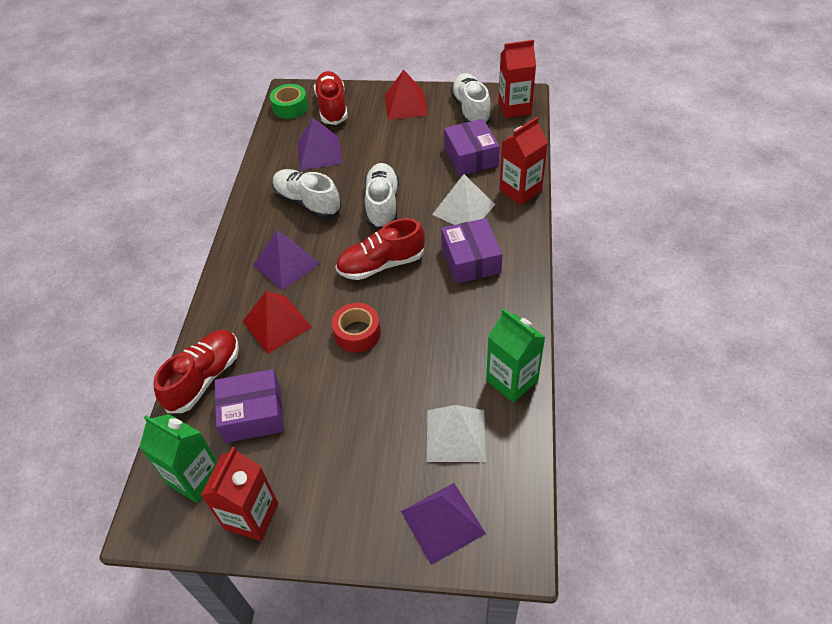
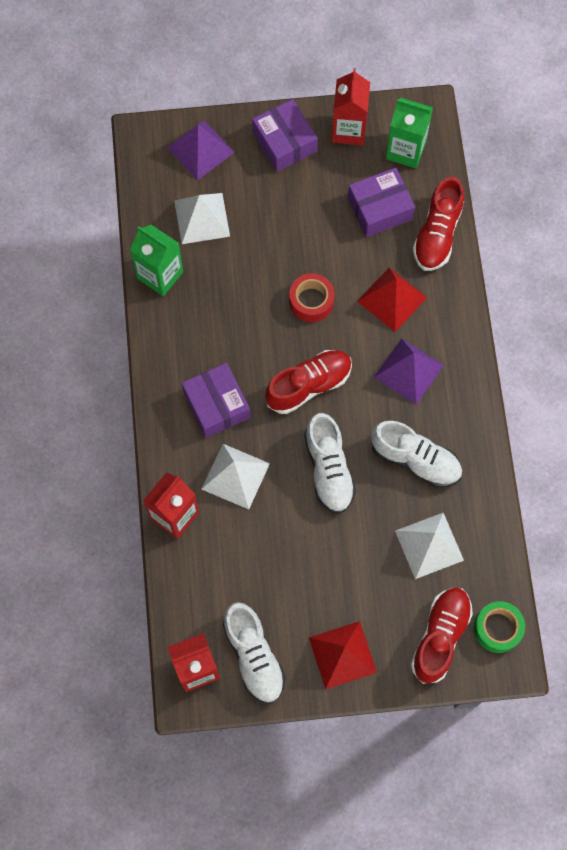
camera: 165 degrees right, 20 degrees up
(319, 153) = (429, 545): purple pyramid -> white pyramid
(332, 107) = (440, 636): red shoe -> red shoe turned 135 degrees counterclockwise
(471, 157) = (240, 564): purple box -> purple box (284, 142)

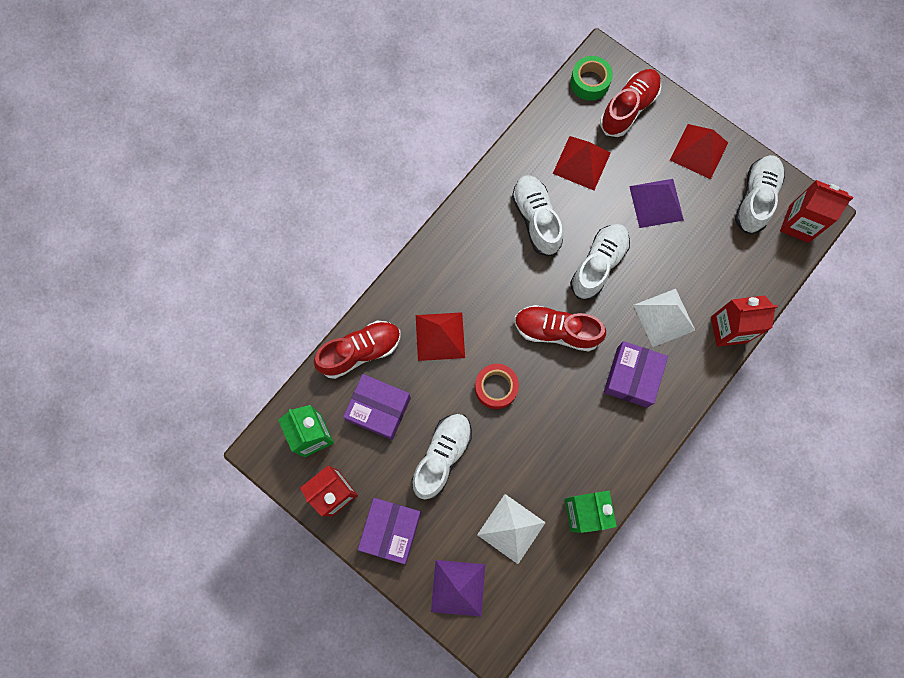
camera: 135 degrees left, 5 degrees up
(300, 220) = (442, 456): none -> white shoe
(408, 371) = (481, 278): purple pyramid -> purple pyramid (656, 203)
(429, 545) = (581, 163): white pyramid -> red pyramid
(440, 636) = (628, 108): red shoe -> red shoe turned 150 degrees clockwise

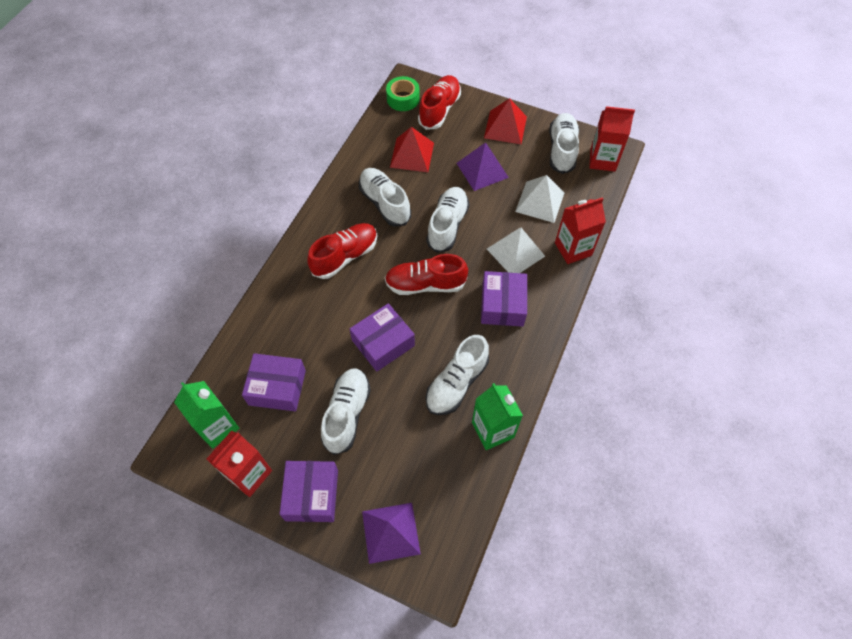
camera: 15 degrees left, 15 degrees down
(360, 351) = (250, 342): red shoe -> red shoe (345, 256)
(440, 336) = (321, 312): red pyramid -> none
(496, 388) = (383, 343): red tape -> purple box
(511, 528) = (428, 462): white pyramid -> white pyramid (540, 202)
(560, 452) = (456, 383): none -> white shoe

